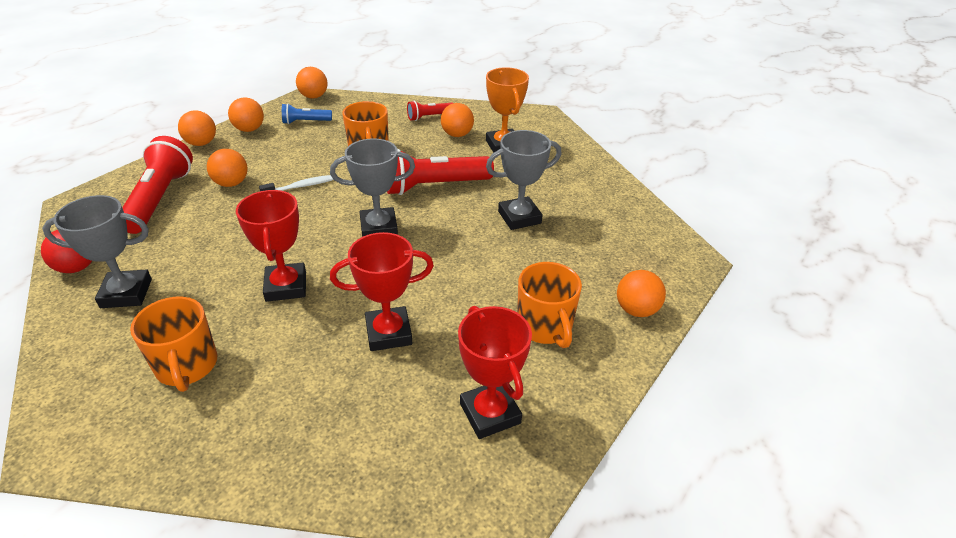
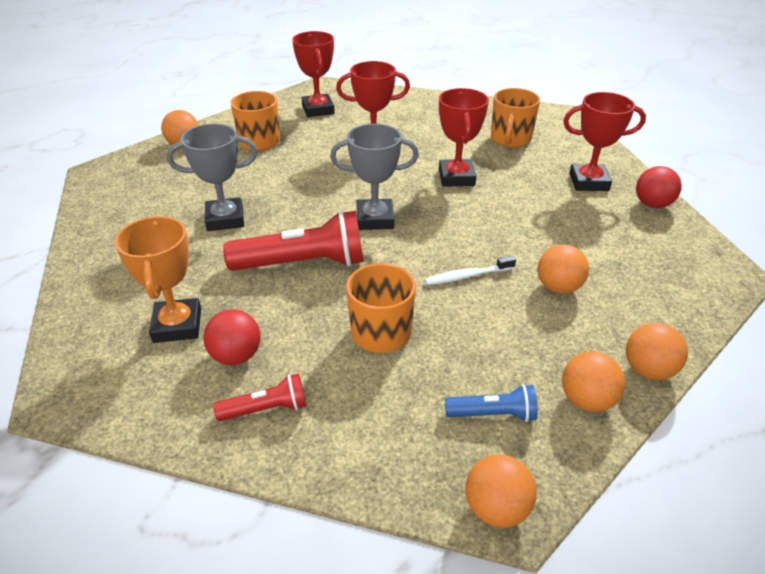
camera: 170 degrees left, 0 degrees up
(126, 293) = (588, 182): grey trophy -> red trophy
(160, 199) = (633, 271): red flashlight -> none
(187, 366) = (510, 139): orange mug -> orange mug turned 150 degrees counterclockwise
(457, 135) = (236, 356): orange ball -> red ball

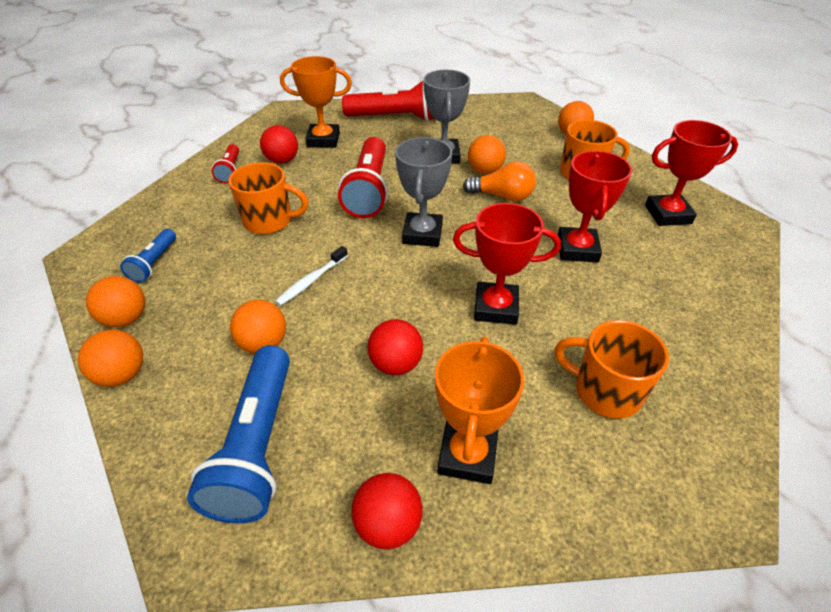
camera: 100 degrees right, 5 degrees up
(119, 266) = (395, 118): none -> red flashlight
(303, 180) = (502, 196): none -> orange light bulb
(467, 276) = (311, 280): white toothbrush -> white toothbrush turned 135 degrees counterclockwise
(496, 508) = (88, 249): orange ball -> orange ball (484, 171)
(537, 215) = (396, 364): none -> red ball
(588, 182) = (467, 455): red trophy -> orange trophy
(647, 266) = (257, 445): none -> blue flashlight

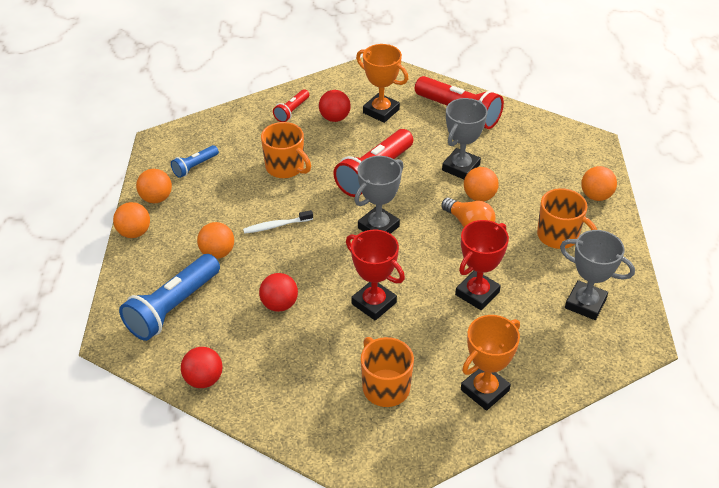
camera: 35 degrees right, 0 degrees up
(467, 455) = (271, 373): orange trophy -> orange trophy (485, 390)
(668, 214) = (585, 303): red trophy -> grey trophy

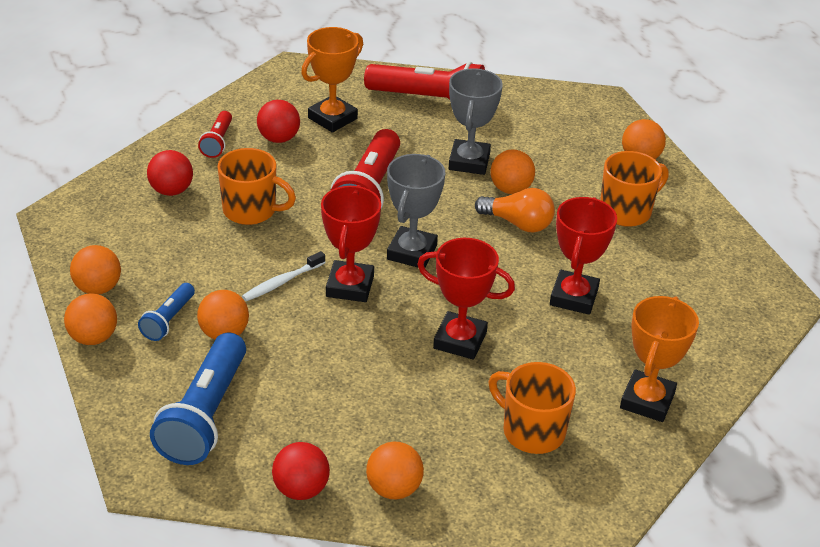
camera: 25 degrees left, 5 degrees down
(195, 166) = (127, 237): blue flashlight -> blue flashlight (168, 320)
(264, 399) = (394, 488): none -> orange ball
(279, 304) = (344, 373): red ball -> red ball (171, 190)
(320, 241) = (350, 286): none -> red trophy
(381, 111) = (332, 118): orange trophy -> orange trophy turned 60 degrees counterclockwise
(559, 236) = (626, 211): orange mug -> orange mug turned 45 degrees counterclockwise
(585, 303) = (699, 276): grey trophy -> none

